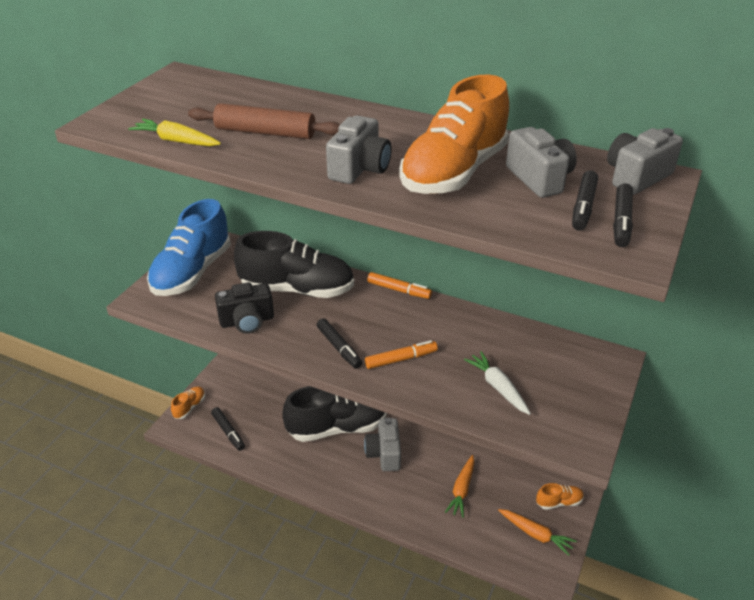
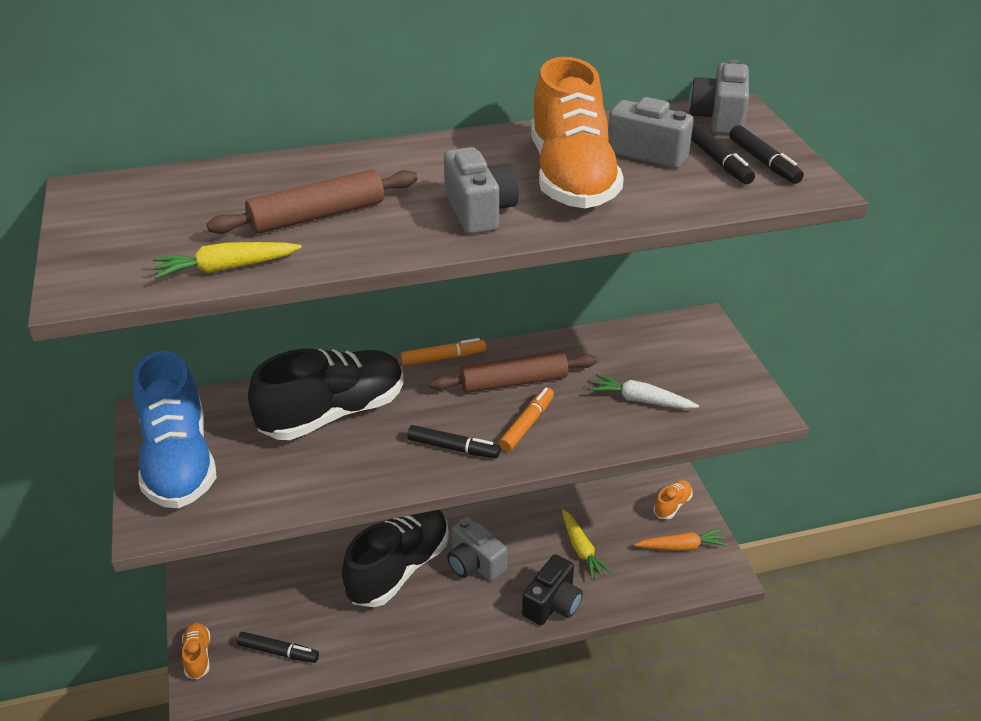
camera: 40 degrees left, 0 degrees up
(247, 321) = (319, 477): black camera -> black camera (552, 604)
(425, 328) = (514, 382): none -> brown rolling pin
(462, 490) = (581, 549): orange carrot -> yellow carrot

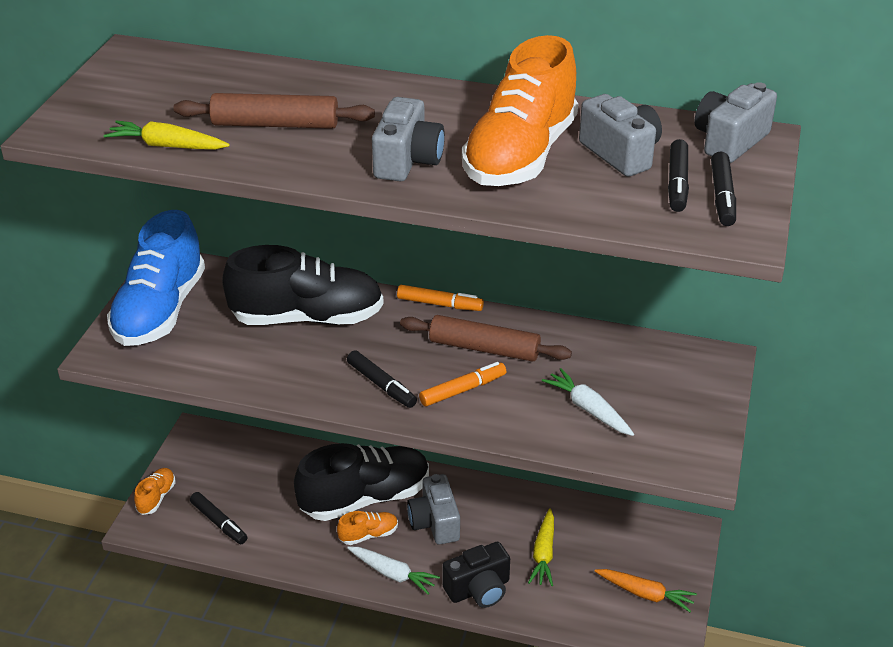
camera: 30 degrees right, 0 degrees up
(471, 624) = (392, 574): none -> white carrot
(672, 505) = (667, 552): orange shoe -> orange shoe (368, 535)

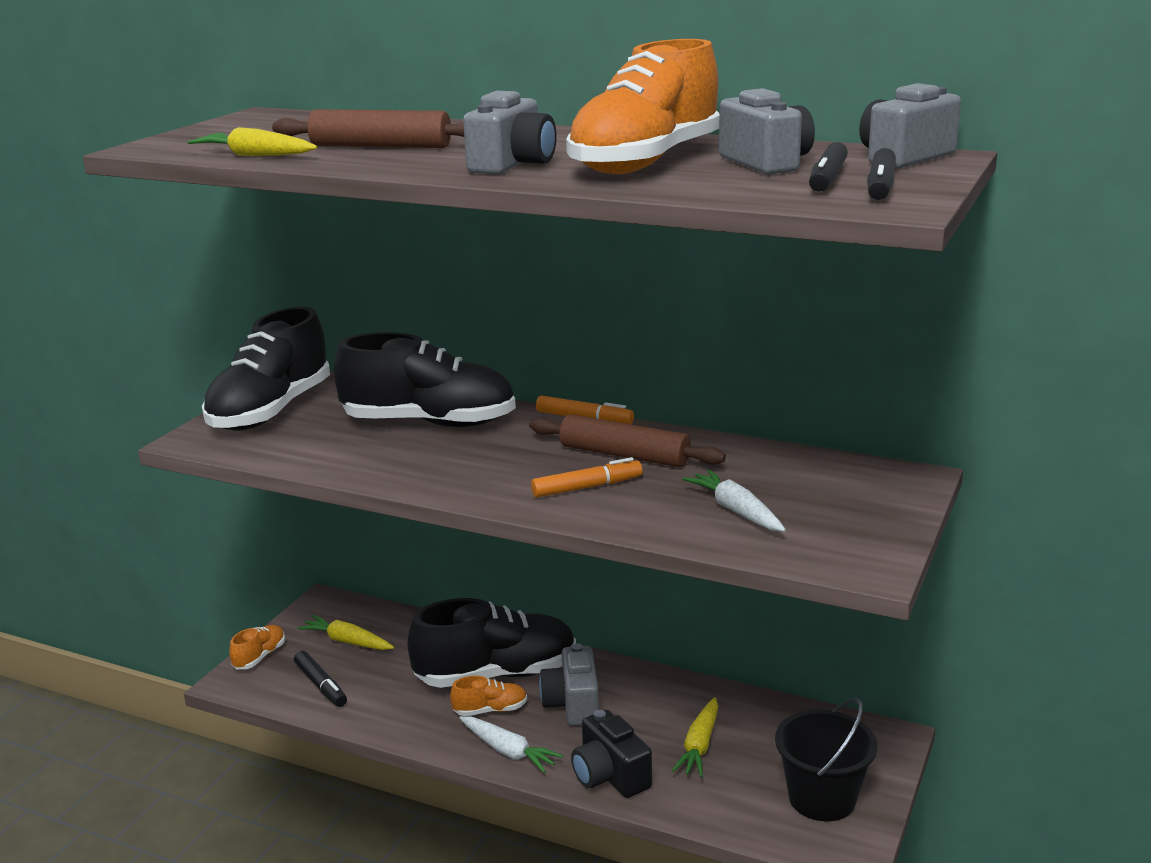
camera: 10 degrees right, 15 degrees down
(160, 310) = (271, 411): blue shoe -> black shoe
(229, 474) = (347, 641): none -> yellow carrot
(381, 385) = (492, 479): black marker -> none
(478, 589) = (610, 775): black camera -> black camera turned 75 degrees clockwise
(645, 594) = (822, 798): orange carrot -> black bucket

